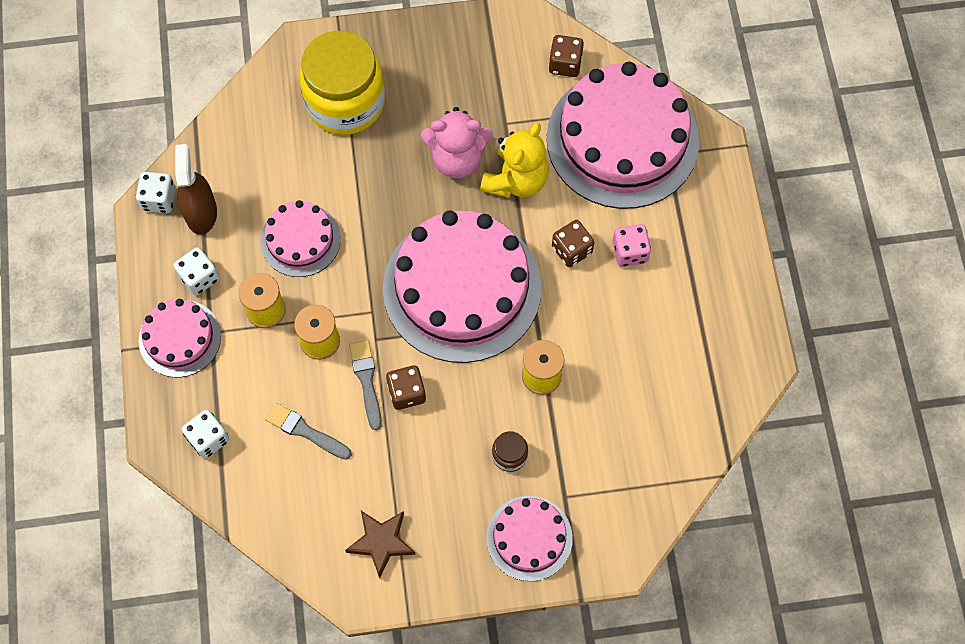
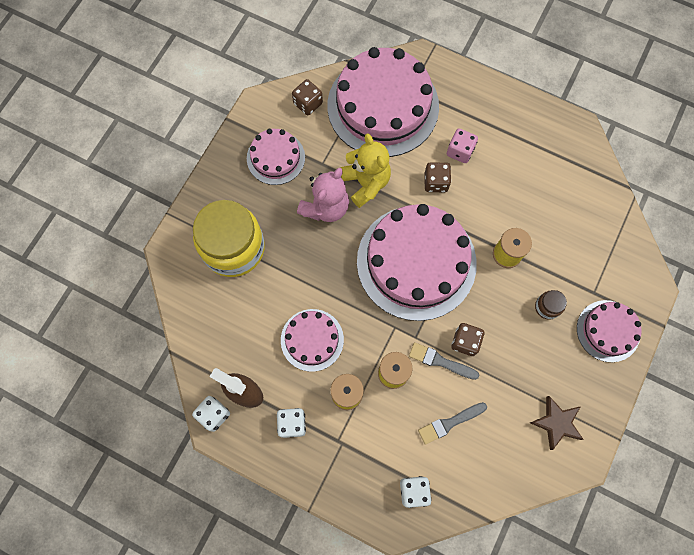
camera: 55 degrees left, 5 degrees up
(180, 338) = (327, 465): pink cake -> pink cake (276, 158)

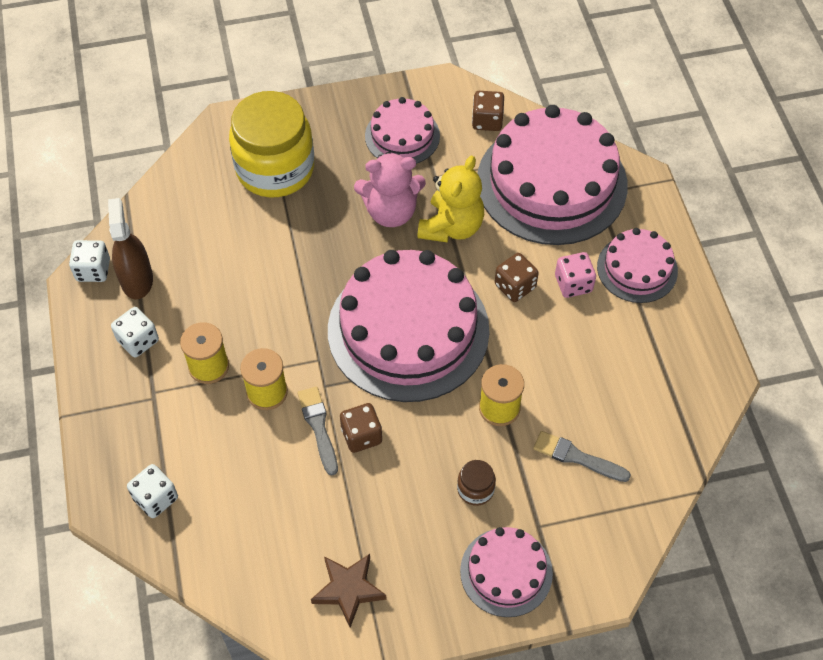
camera: 50 degrees right, 15 degrees down
(312, 340) = (240, 297): pink cake -> pink cake (637, 268)
(449, 423) = (258, 482): grey brush -> grey brush (577, 457)

